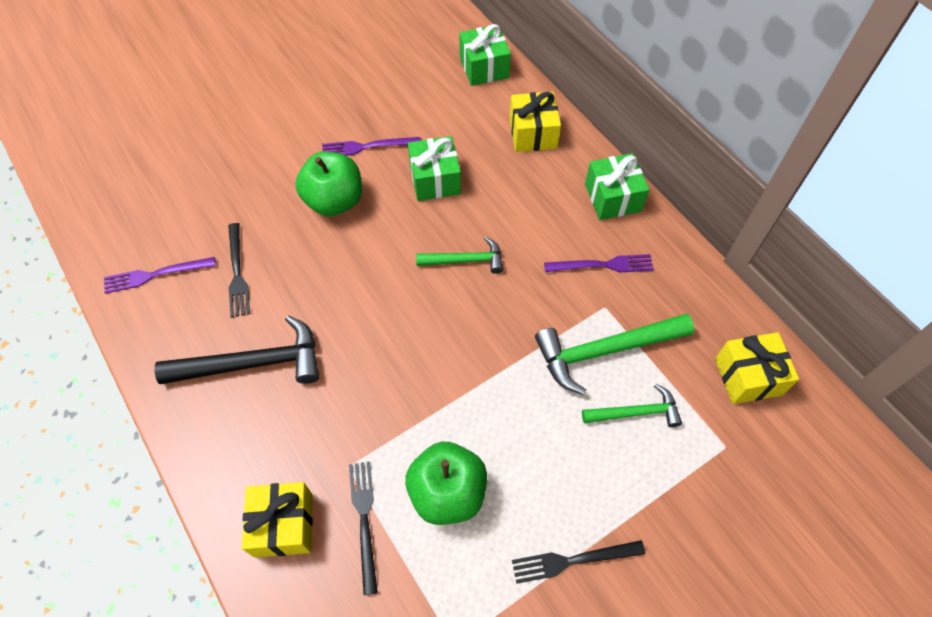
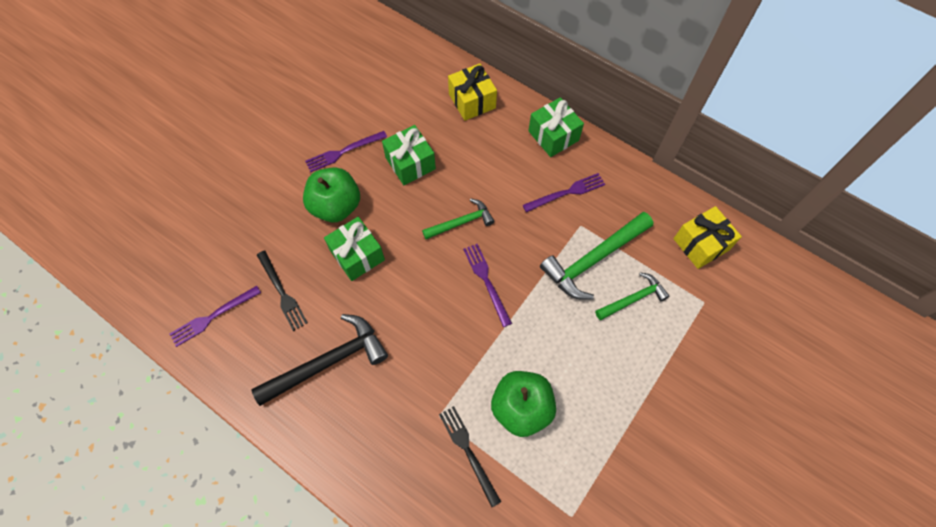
camera: 20 degrees left, 5 degrees up
(283, 525) = (408, 478): yellow gift -> none
(467, 334) = (486, 281): none -> purple fork
(484, 67) = (410, 55): green gift -> green gift (357, 255)
(573, 560) = (630, 424): black fork -> none

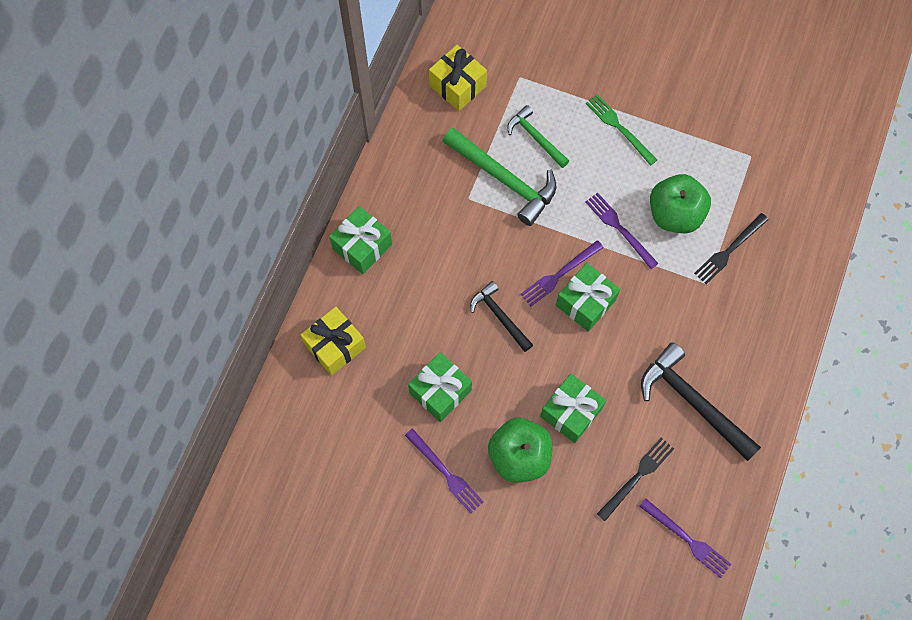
camera: 105 degrees left, 5 degrees up
(453, 296) = (585, 302): none -> green gift
(461, 222) = (500, 316): green hammer -> black hammer
(566, 193) = (433, 219): purple fork -> purple fork (619, 228)
(631, 382) = (619, 128): none -> green fork

